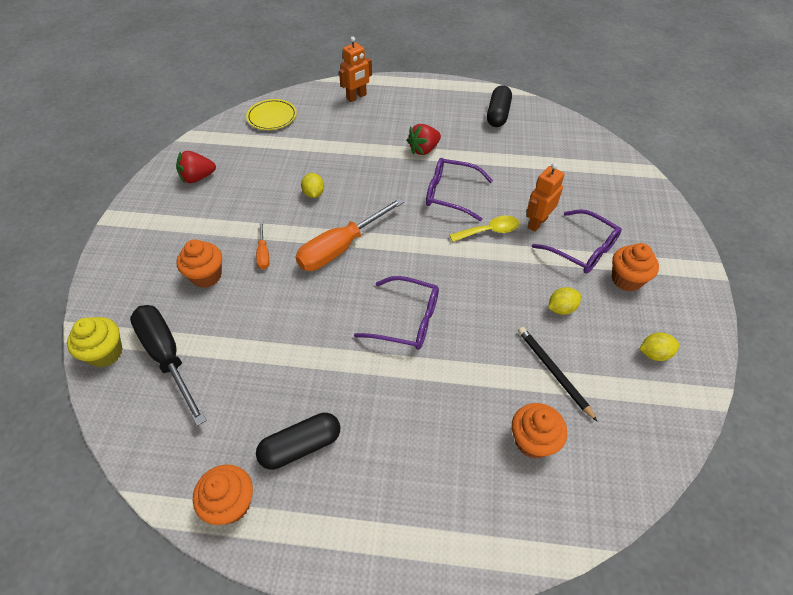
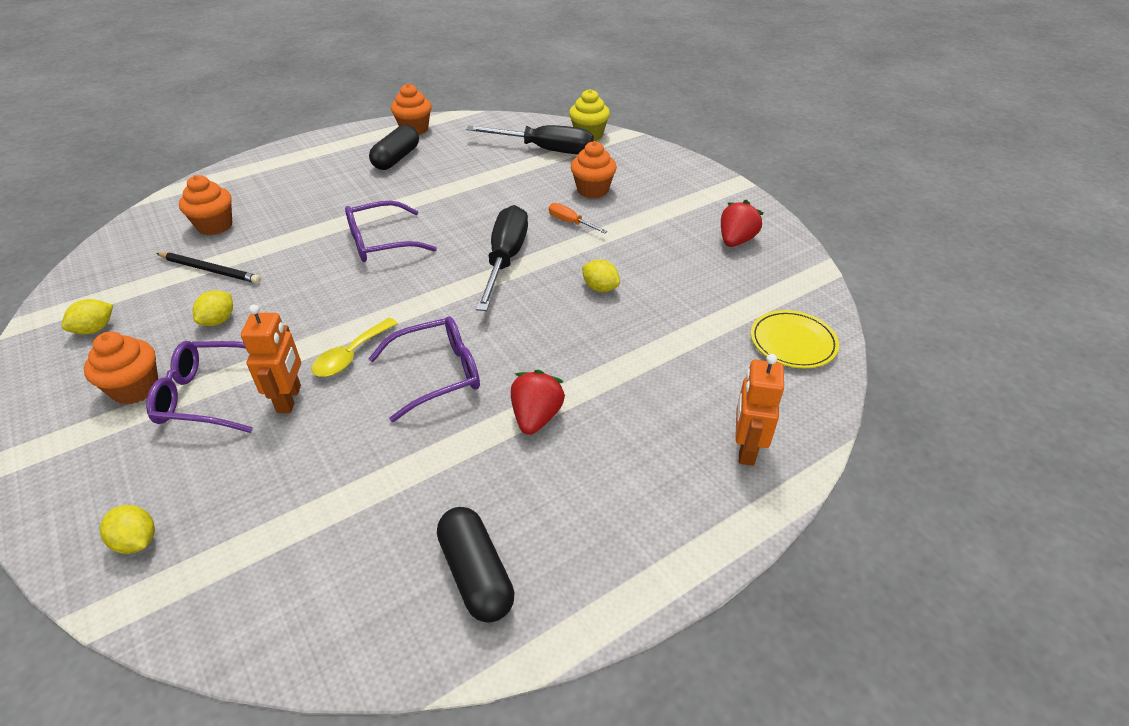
camera: 140 degrees right, 10 degrees down
(341, 248) = (505, 259): orange screwdriver -> black screwdriver
(631, 191) = (137, 541): none -> yellow lemon

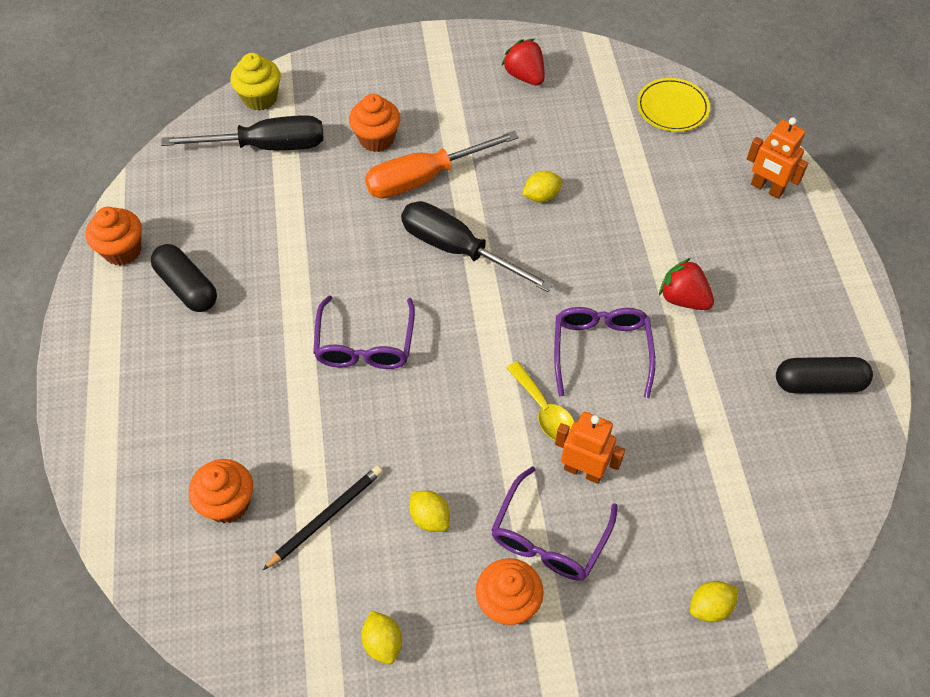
camera: 65 degrees left, 15 degrees up
(545, 150) = (266, 146): black screwdriver -> black screwdriver turned 45 degrees clockwise
(570, 222) = (424, 178): orange screwdriver -> orange screwdriver, size x2.13

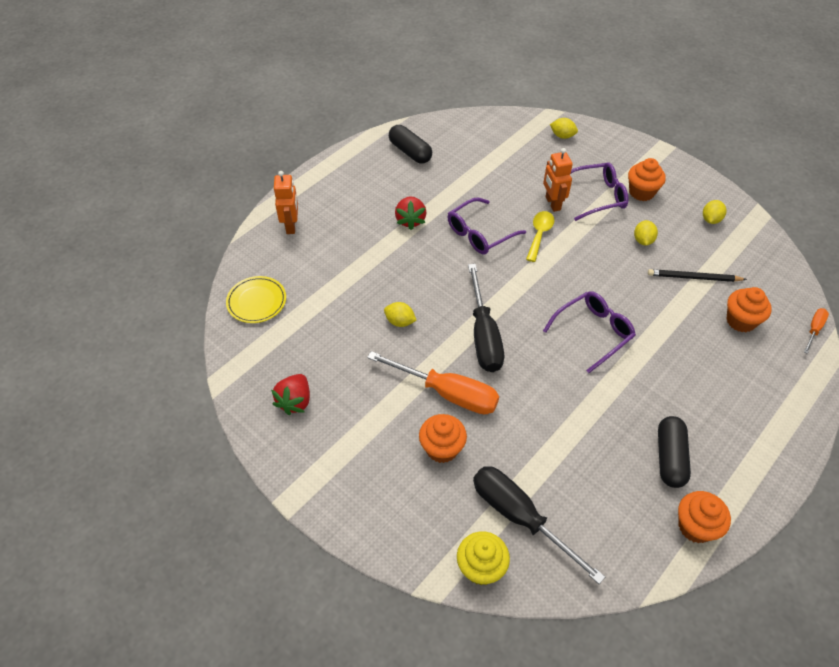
camera: 130 degrees left, 5 degrees down
(136, 571) = (814, 329): none -> orange screwdriver

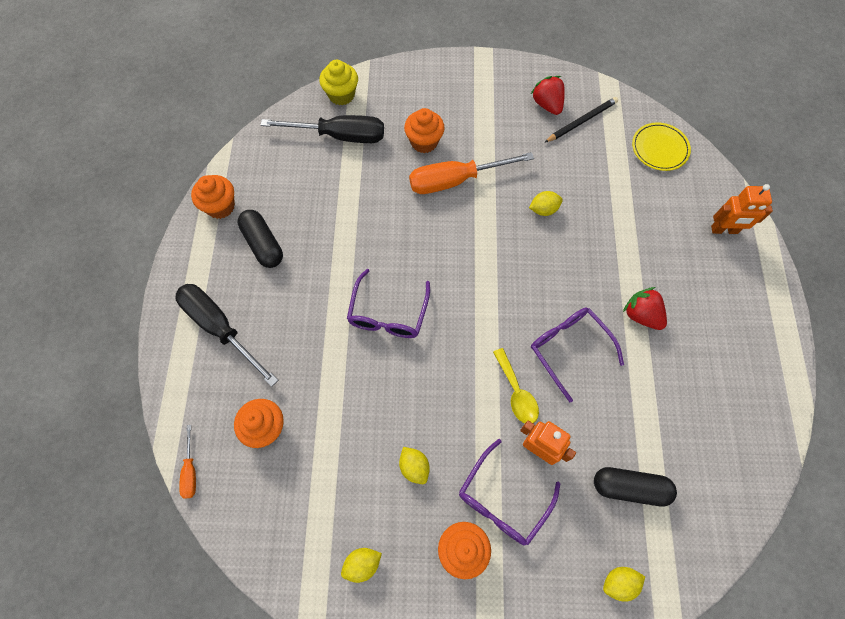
camera: 140 degrees right, 15 degrees up
(291, 226) = (724, 230): orange robot -> orange robot turned 45 degrees counterclockwise
(410, 152) = (738, 406): black capsule -> black capsule (629, 487)
(479, 233) = (569, 348): purple glasses -> purple glasses turned 45 degrees counterclockwise
(484, 335) = (471, 245): black screwdriver -> black screwdriver (220, 328)
(693, 278) = (336, 452): black pencil -> black pencil (581, 121)
(710, 219) = (362, 564): yellow lemon -> yellow lemon turned 75 degrees clockwise

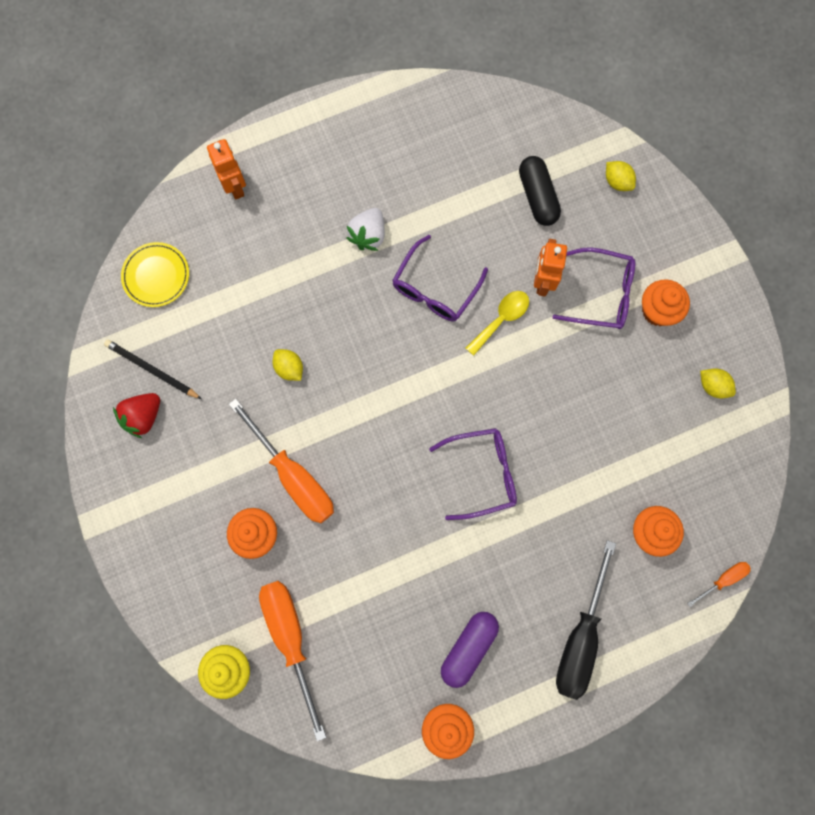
camera: 115 degrees left, 10 degrees up
(263, 244) = (468, 648): black capsule -> purple capsule
(339, 136) = (290, 638): black screwdriver -> orange screwdriver
(414, 467) = (613, 380): yellow lemon -> none
(641, 315) = (368, 235): red strawberry -> white strawberry

